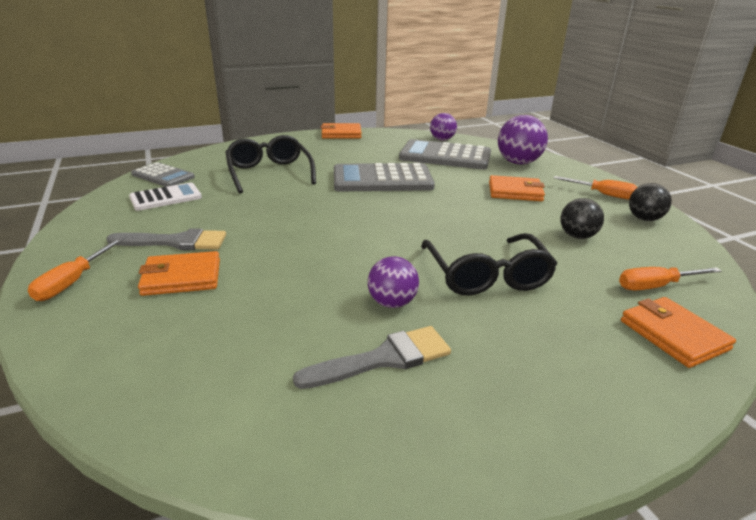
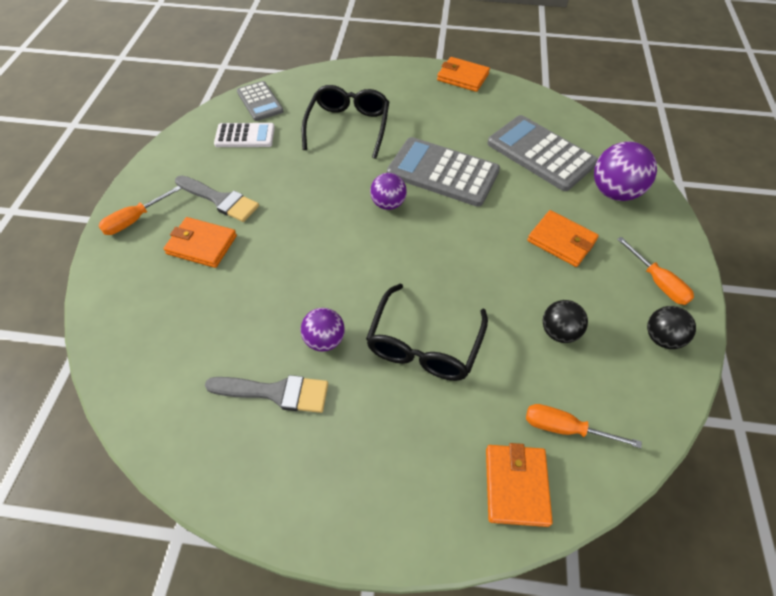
camera: 30 degrees right, 25 degrees up
(442, 139) = (564, 120): purple ball -> purple ball (388, 204)

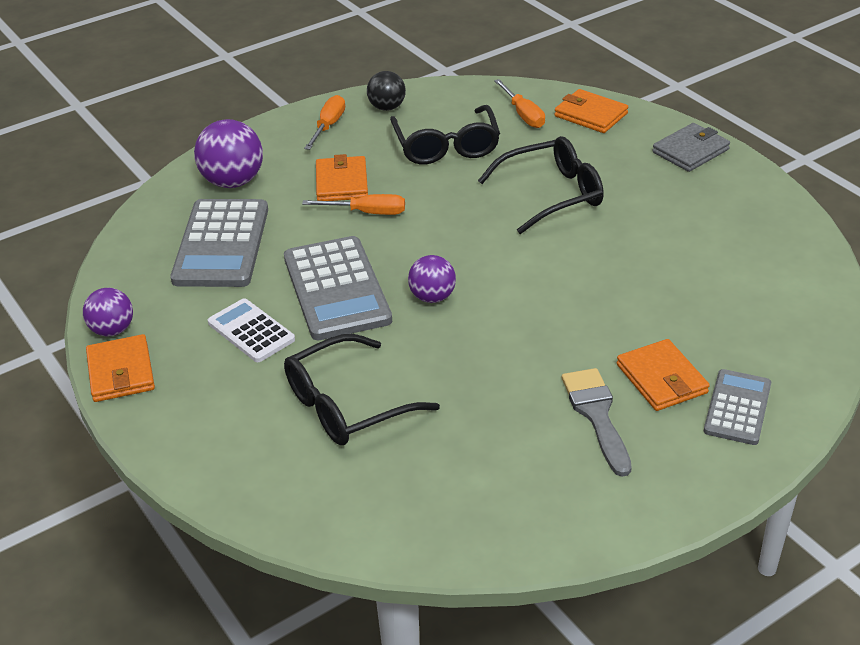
camera: 130 degrees left, 15 degrees down
(135, 220) = (716, 456): orange screwdriver -> orange screwdriver (367, 212)
(245, 136) = (481, 482): white calculator -> white calculator (251, 331)
(260, 102) = (400, 526): grey calculator -> grey calculator (737, 408)
(275, 392) = (699, 234): grey brush -> none
(324, 340) = (625, 240): purple ball -> purple ball (112, 330)
(376, 510) = (690, 151): none -> grey wallet
(516, 486) = (590, 115): orange wallet -> orange wallet turned 75 degrees clockwise
(559, 332) = (446, 146): black ball -> black glasses

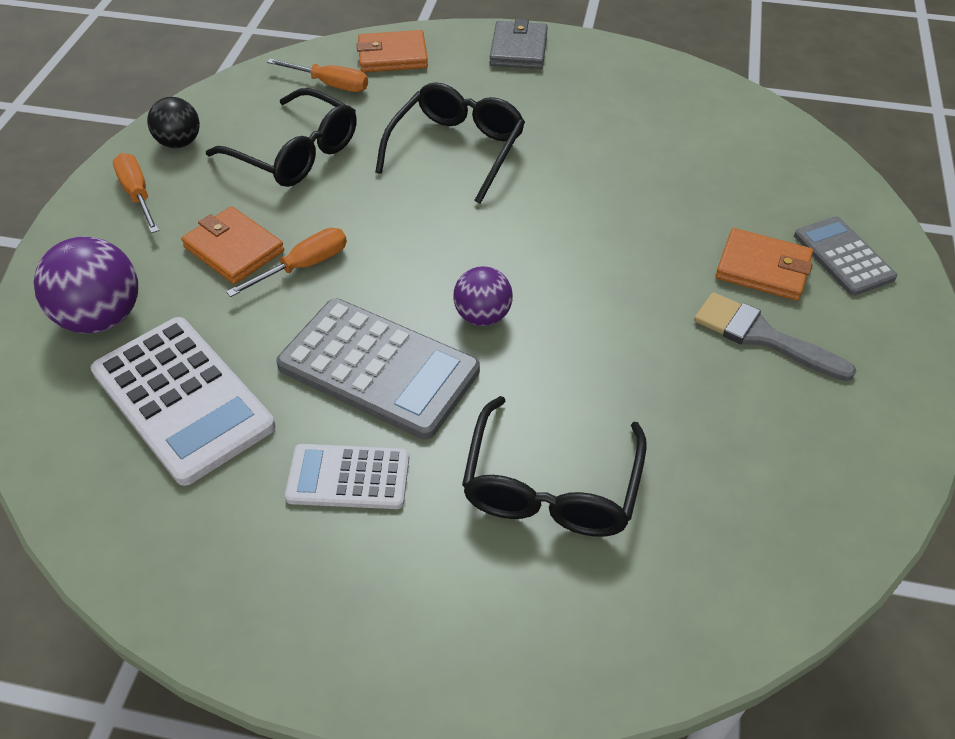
camera: 45 degrees left, 10 degrees up
(112, 330) = (178, 594): purple ball -> none
(121, 372) = (257, 639): orange wallet -> none
(221, 244) = (182, 399): grey calculator -> white calculator

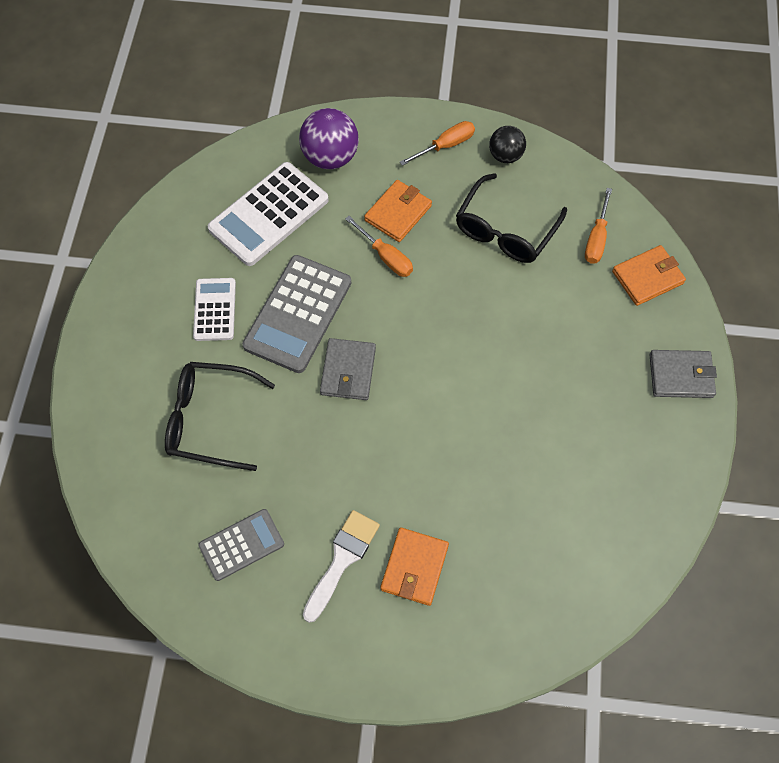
camera: 85 degrees right, 15 degrees up
(392, 56) = (647, 277): orange wallet -> orange wallet turned 75 degrees clockwise
(456, 149) = (527, 338): black glasses -> none
(482, 316) = (348, 371): purple ball -> grey wallet
(763, 337) = (342, 560): grey brush -> white brush
(843, 256) = (435, 634): grey calculator -> grey calculator (241, 545)

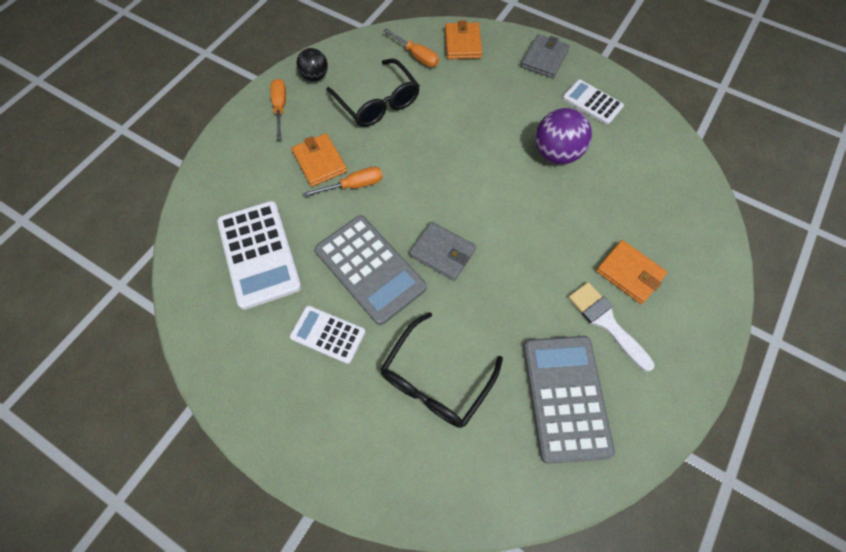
camera: 65 degrees left, 0 degrees up
(241, 545) = (566, 397): grey calculator -> grey calculator, size x1.70
(330, 157) = (235, 187): purple ball -> purple ball (556, 153)
(642, 454) = (592, 102): none -> white calculator

